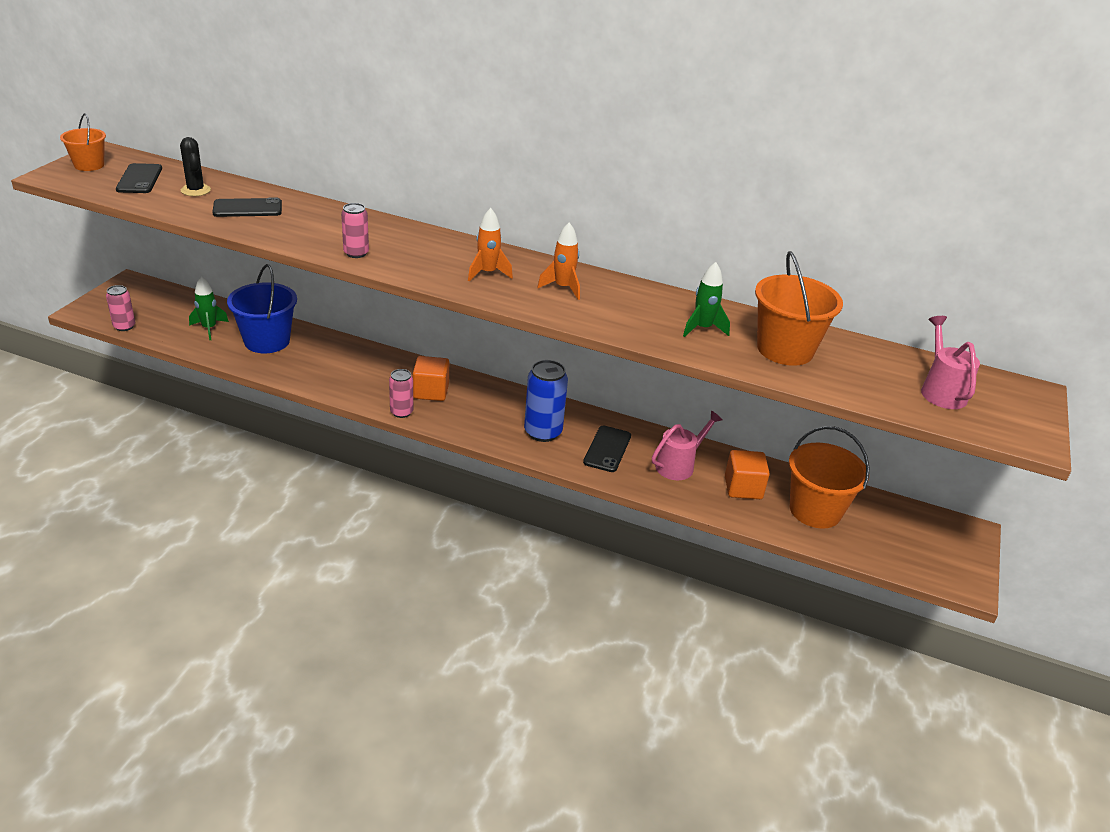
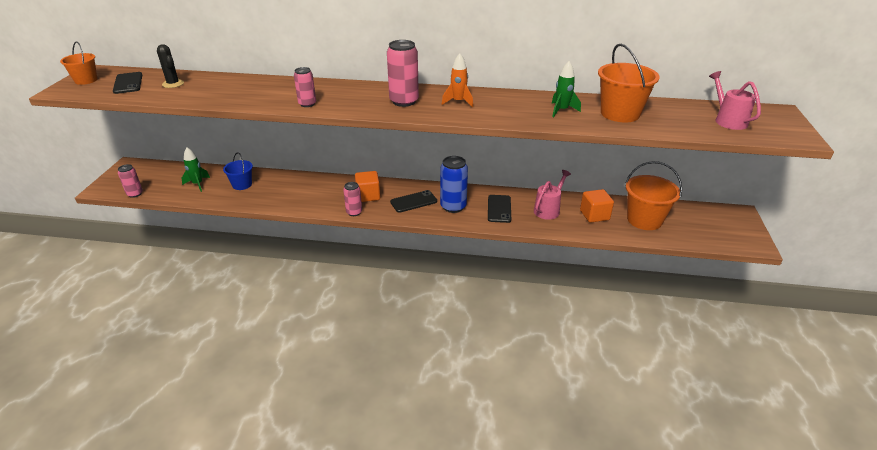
camera: 10 degrees left, 0 degrees up
(247, 208) = (216, 89): black phone -> black phone (413, 202)
(267, 341) = (242, 185): blue bucket -> blue bucket, size x0.60
(488, 273) = (404, 101): orange rocket -> pink can

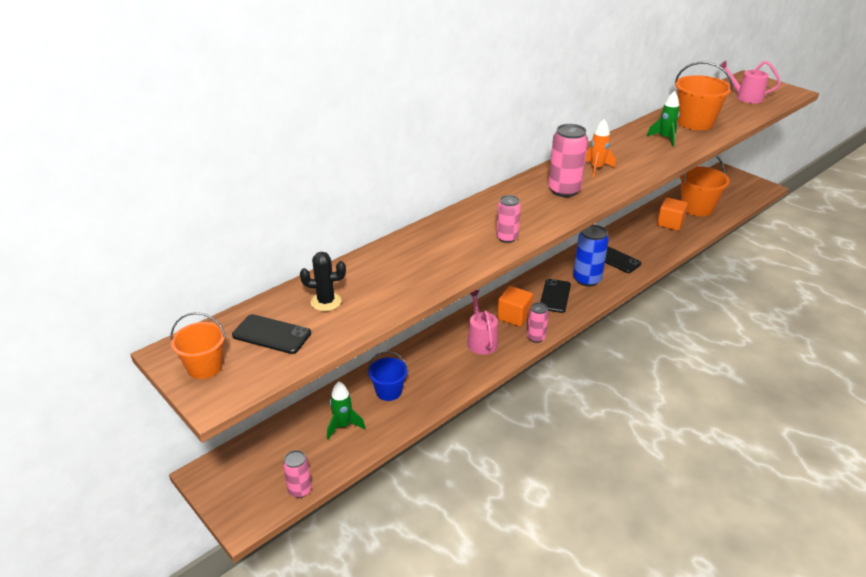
camera: 50 degrees left, 0 degrees up
(548, 209) = (641, 238): pink watering can -> pink watering can (481, 340)

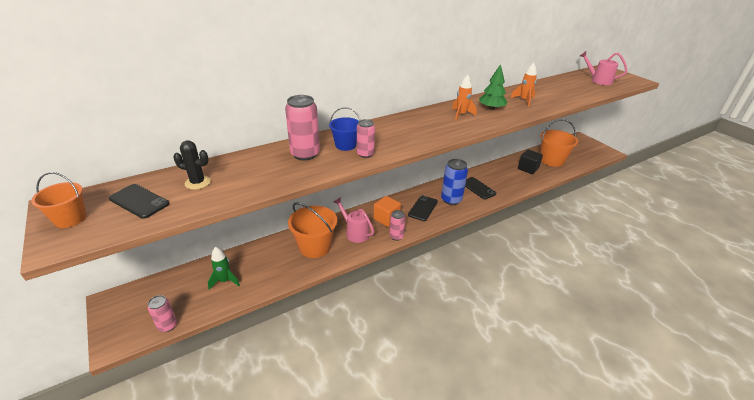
camera: 10 degrees right, 0 degrees up
(388, 391) = (270, 260): blue bucket -> blue bucket (345, 145)
(481, 340) = (355, 232): pink watering can -> pink watering can turned 45 degrees counterclockwise
(564, 190) = (428, 126): pink can -> pink can (305, 154)
(629, 155) = (491, 108): none -> green tree
(665, 138) = (524, 100): green rocket -> orange rocket
(670, 223) = (528, 168): orange cube -> black cube
(695, 122) = (552, 92): orange bucket -> orange bucket (315, 247)

